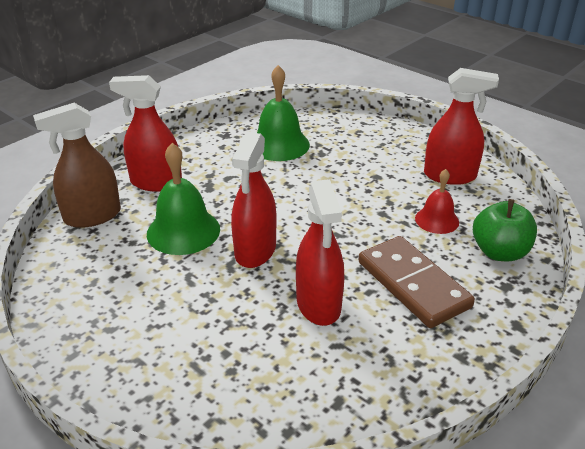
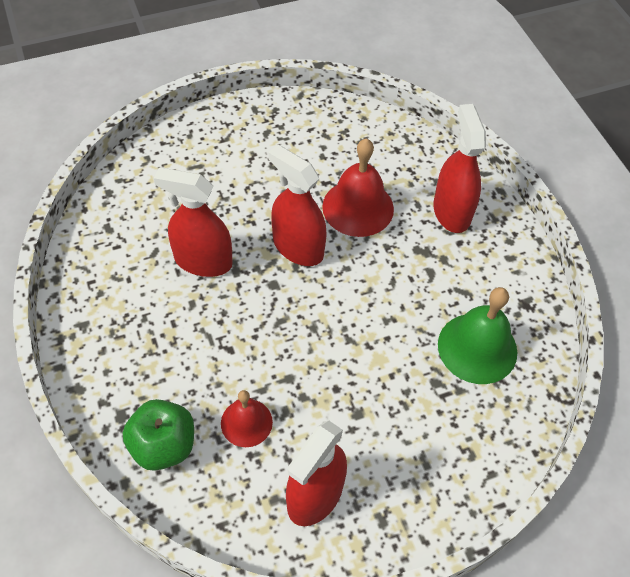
camera: 115 degrees right, 20 degrees up
(92, 216) = (418, 154): brown spray bottle -> none
(156, 182) = (451, 212): red spray bottle -> red spray bottle turned 45 degrees counterclockwise
(183, 231) = (358, 207): green bell -> red bell
(413, 284) = (176, 341): brown domino -> none

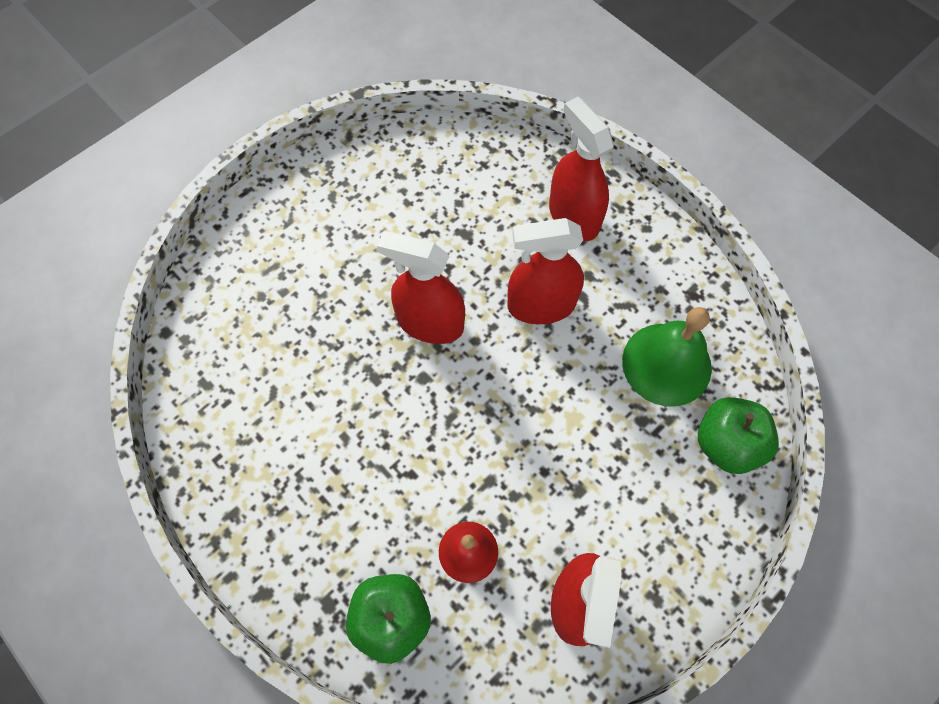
camera: 20 degrees left, 10 degrees up
(203, 261) = (333, 381): red spray bottle -> red spray bottle (541, 305)
(358, 207) = (473, 250): red bell -> none
(500, 427) = (726, 444): none -> green apple

